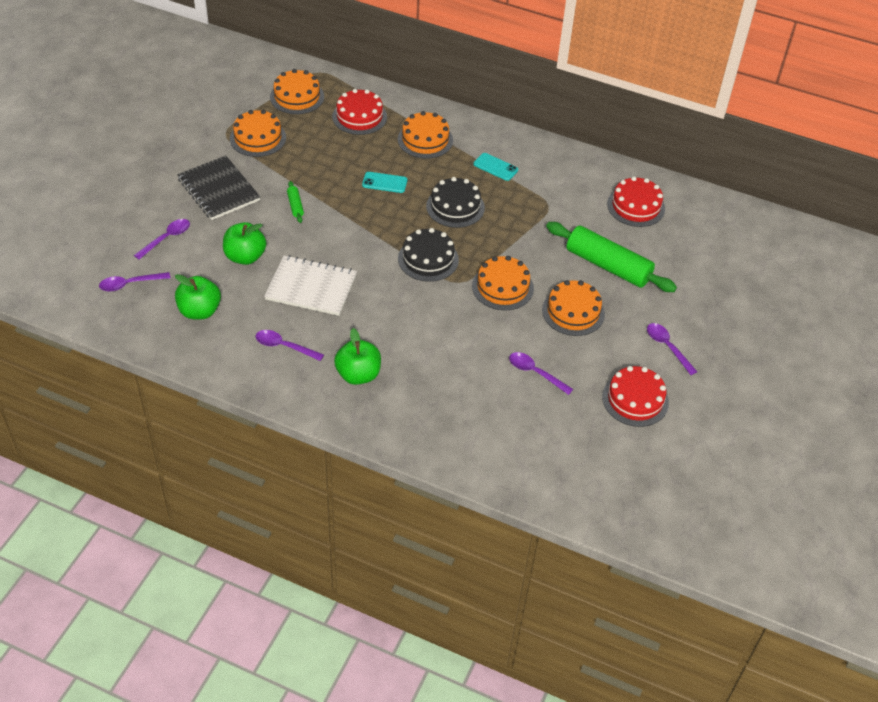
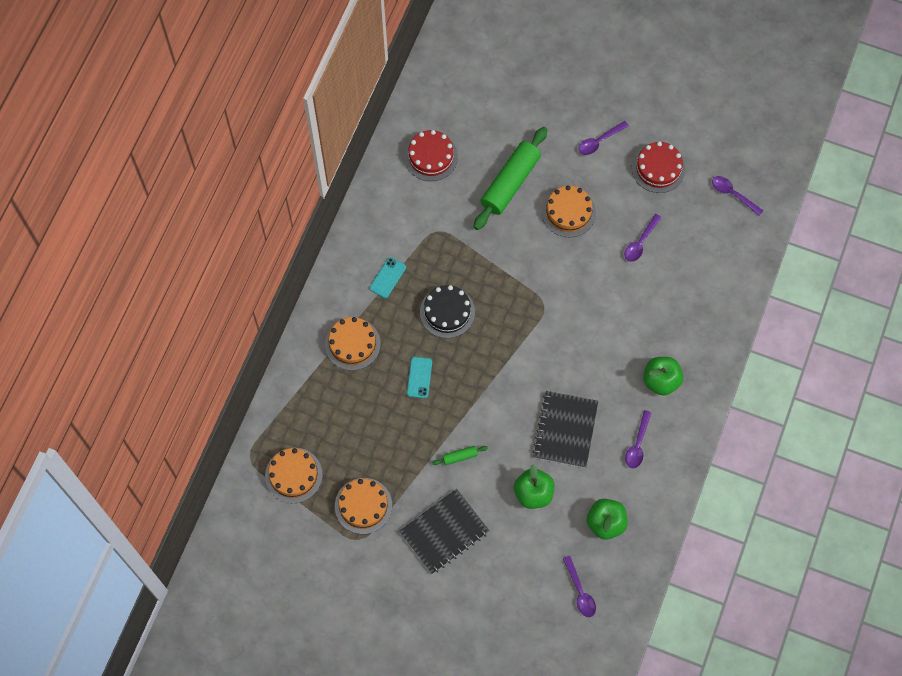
camera: 90 degrees left, 20 degrees up
(166, 238) = (517, 569): purple spoon -> purple spoon (733, 194)
(311, 287) = (565, 430): white notebook -> black notebook
(359, 117) = (321, 409): red cake -> none
(428, 259) = (518, 332): black cake -> none
(502, 287) = (546, 269): orange cake -> none

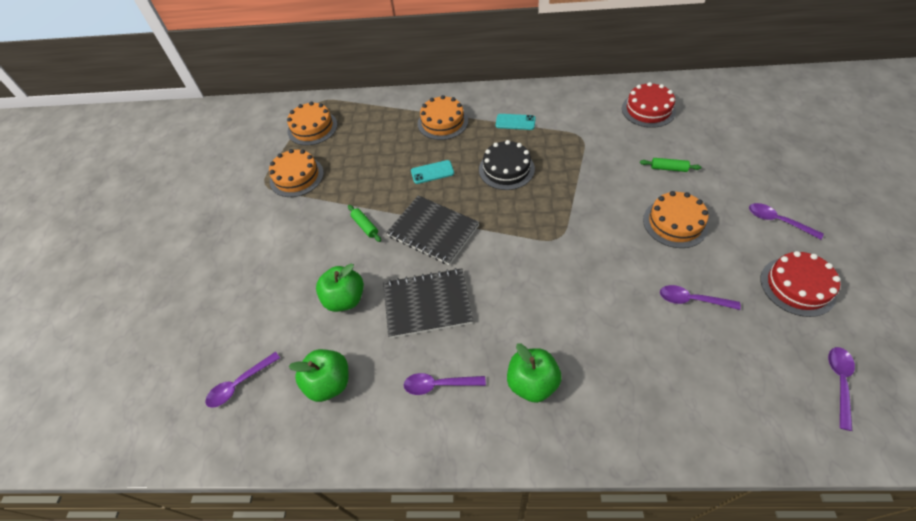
camera: 75 degrees right, 15 degrees down
(444, 532) = (284, 240): black notebook -> black notebook (433, 231)
(510, 183) = (668, 168): green rolling pin -> green rolling pin, size x0.42

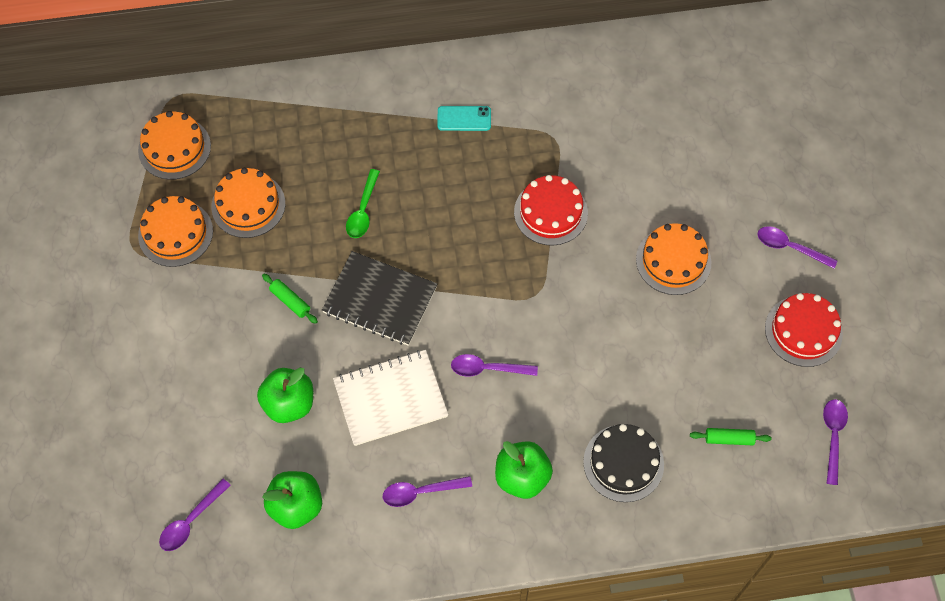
camera: 15 degrees left, 10 degrees up
(427, 304) = (390, 399): black notebook -> white notebook
(432, 172) = (363, 211): turquoise phone -> green spoon
(442, 122) = (363, 125): orange cake -> orange cake (248, 205)
(506, 169) = (461, 198): black cake -> black cake (623, 463)
(648, 110) = (640, 86): red cake -> red cake (550, 212)
(668, 168) = (666, 181): green rolling pin -> green rolling pin (729, 439)
(692, 300) = (690, 360): purple spoon -> purple spoon (487, 369)

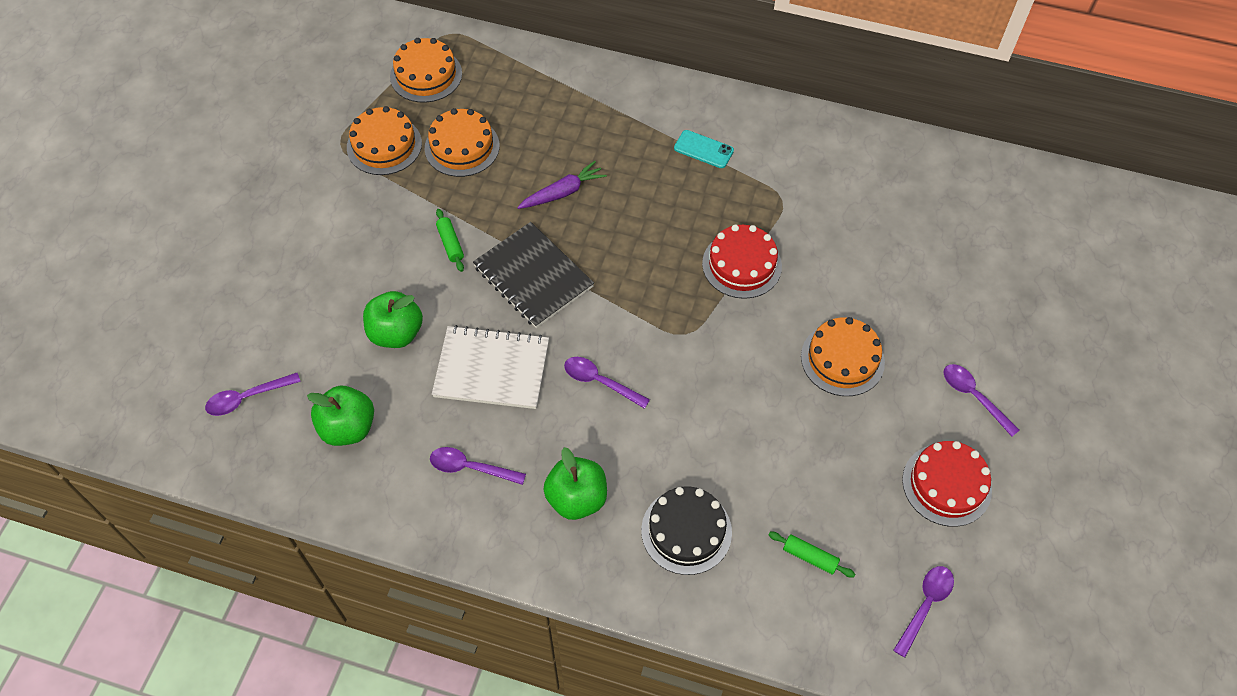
camera: 25 degrees right, 5 degrees down
(363, 211) = (563, 192): green spoon -> purple carrot

